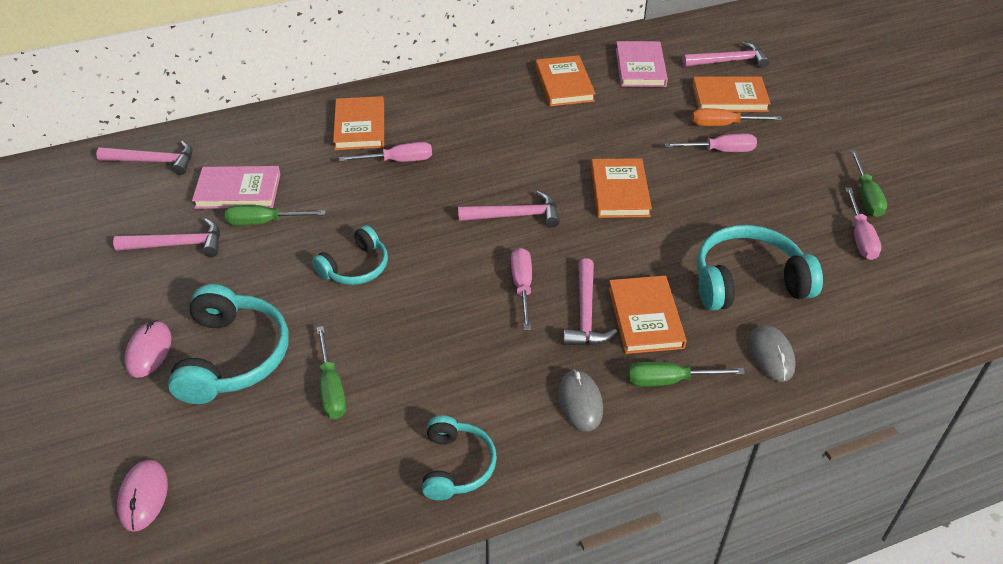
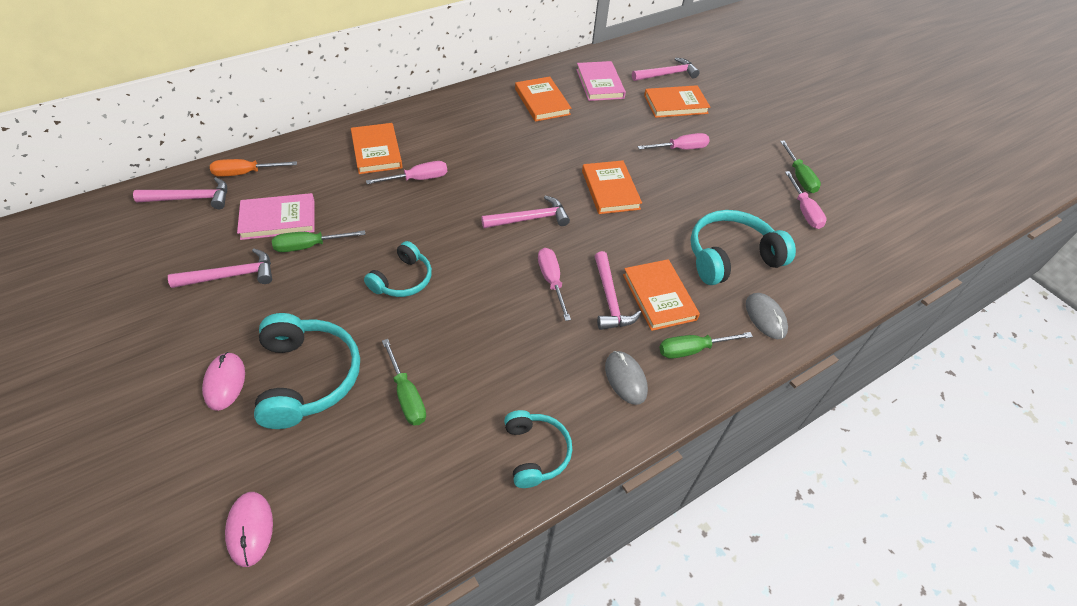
camera: 15 degrees left, 5 degrees up
(724, 125) = (677, 127): orange screwdriver -> orange screwdriver (245, 173)

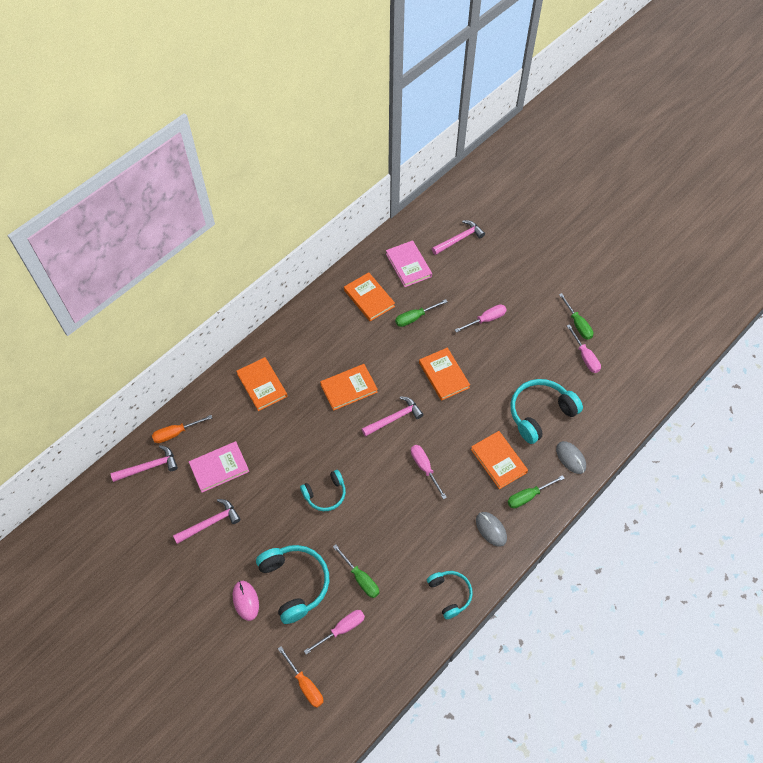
camera: 10 degrees left, 10 degrees up
(250, 529) = (305, 684): pink mouse -> orange screwdriver
(309, 246) = (251, 484): green screwdriver -> green screwdriver (415, 318)
(402, 279) = (325, 494): turquoise headphones -> turquoise headphones turned 45 degrees clockwise
(418, 179) = (302, 404): pink screwdriver -> pink screwdriver (341, 629)
(609, 299) = (466, 472): pink hammer -> none
(675, 104) = (473, 272): orange book -> orange book (349, 388)

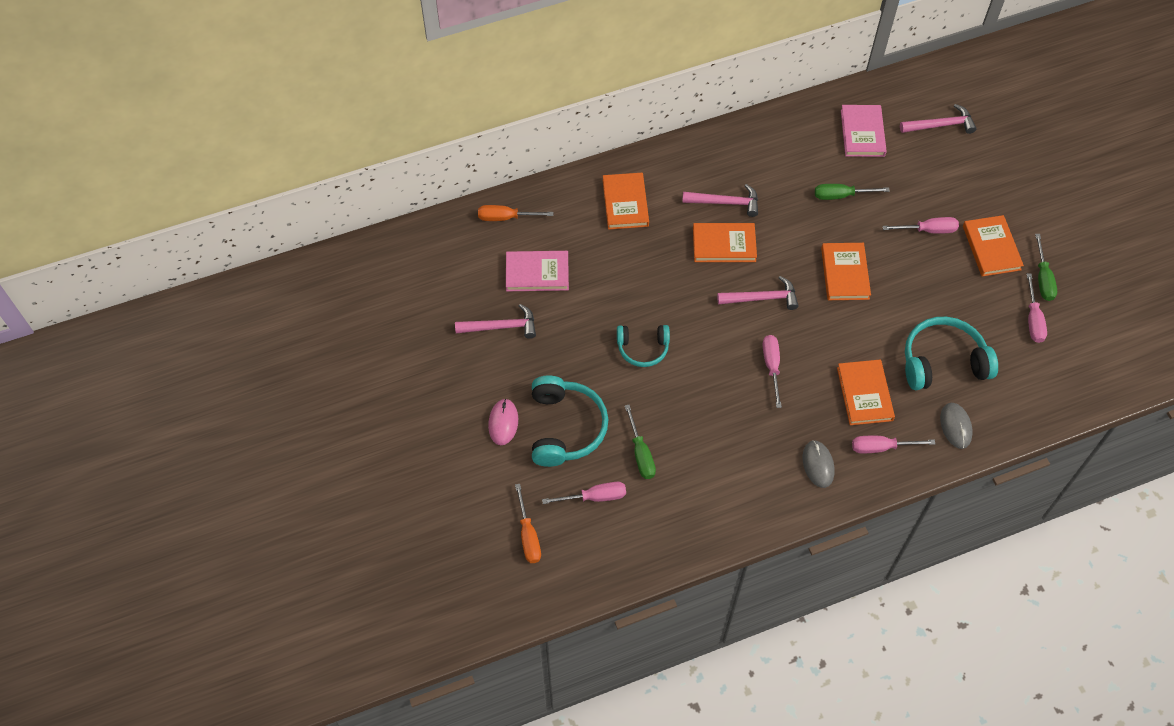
camera: 25 degrees right, 0 degrees up
(149, 467) = (461, 242): pink hammer -> pink hammer (725, 203)
(369, 298) = (796, 153): orange book -> orange book (991, 248)
(450, 594) = (735, 513): turquoise headphones -> none
(528, 496) = (881, 447): green screwdriver -> pink screwdriver

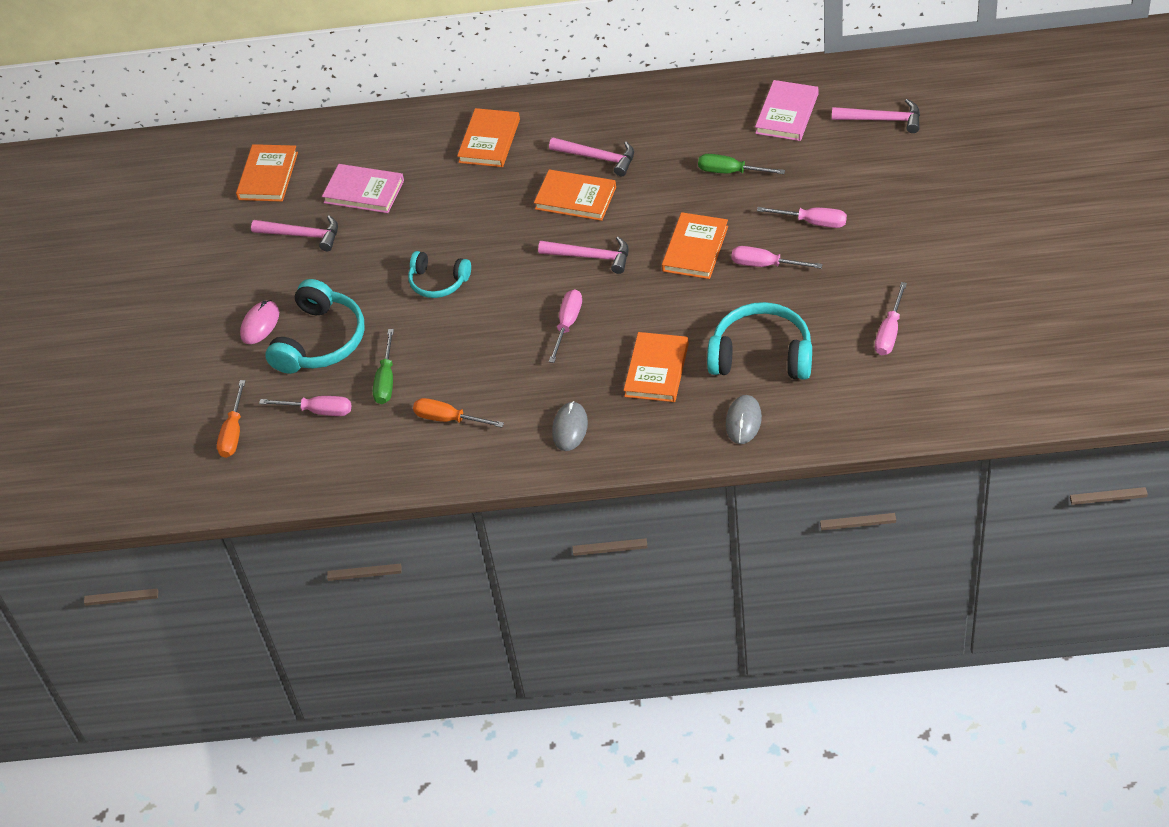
camera: 25 degrees right, 10 degrees down
(506, 217) = (358, 134): orange screwdriver -> orange screwdriver (448, 419)
(881, 447) = (648, 425): pink screwdriver -> pink screwdriver (765, 265)
(991, 248) = (877, 252): orange book -> orange book (268, 176)
(1043, 278) = (923, 293): green screwdriver -> none

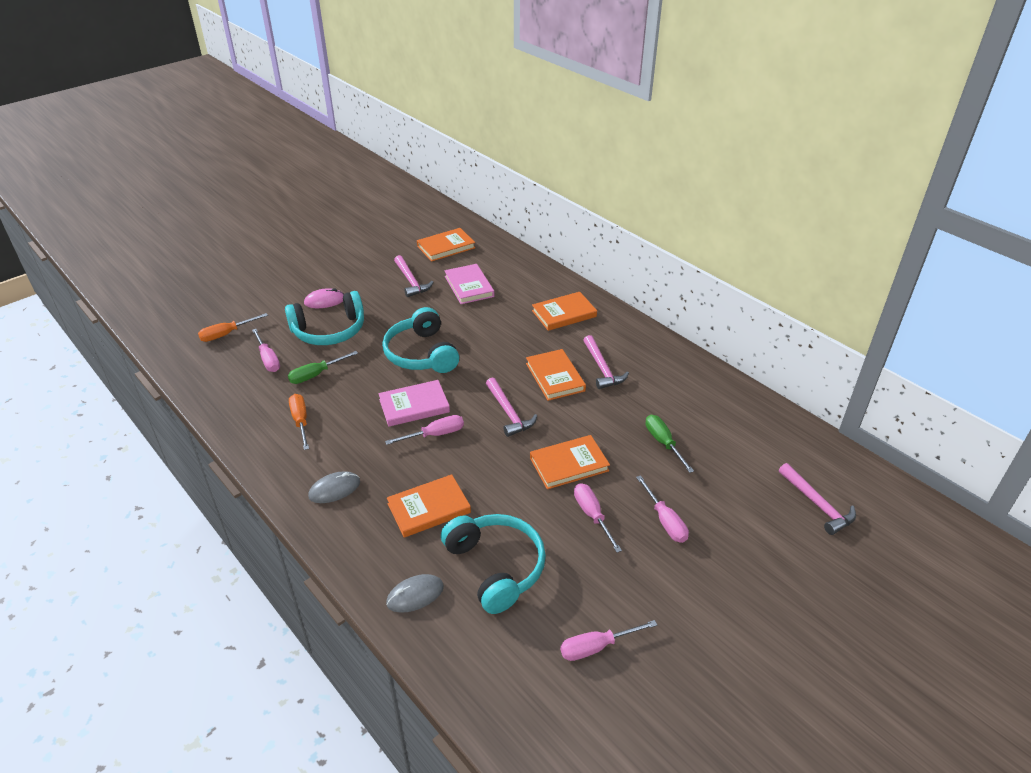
camera: 45 degrees right, 10 degrees down
(438, 282) = (421, 354): turquoise headphones -> turquoise headphones, size x1.63
(787, 114) = (754, 443): pink book -> pink book (414, 406)

